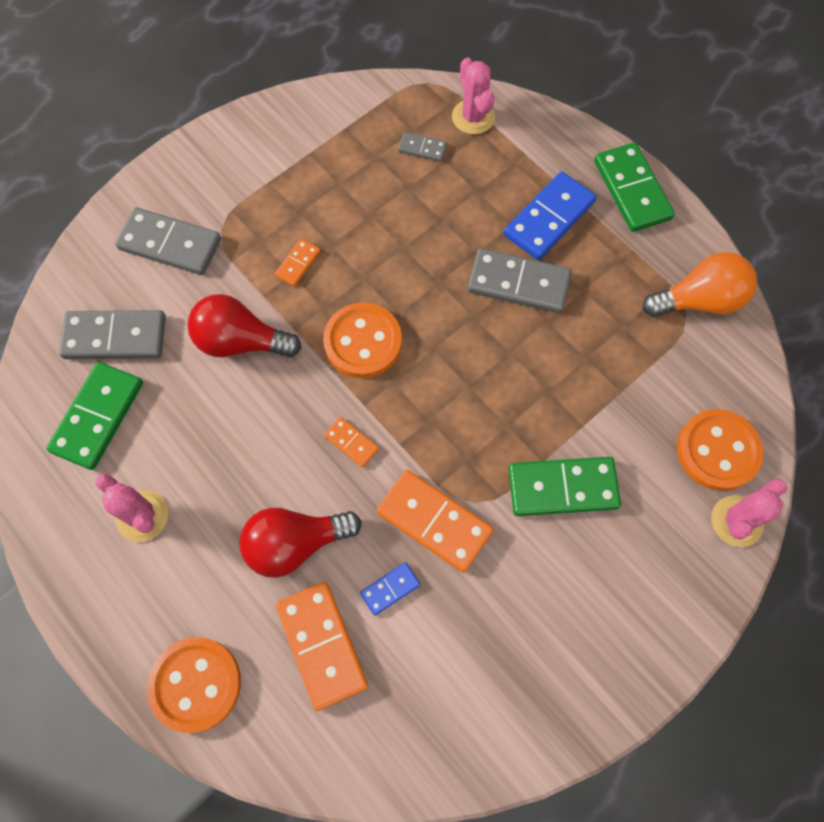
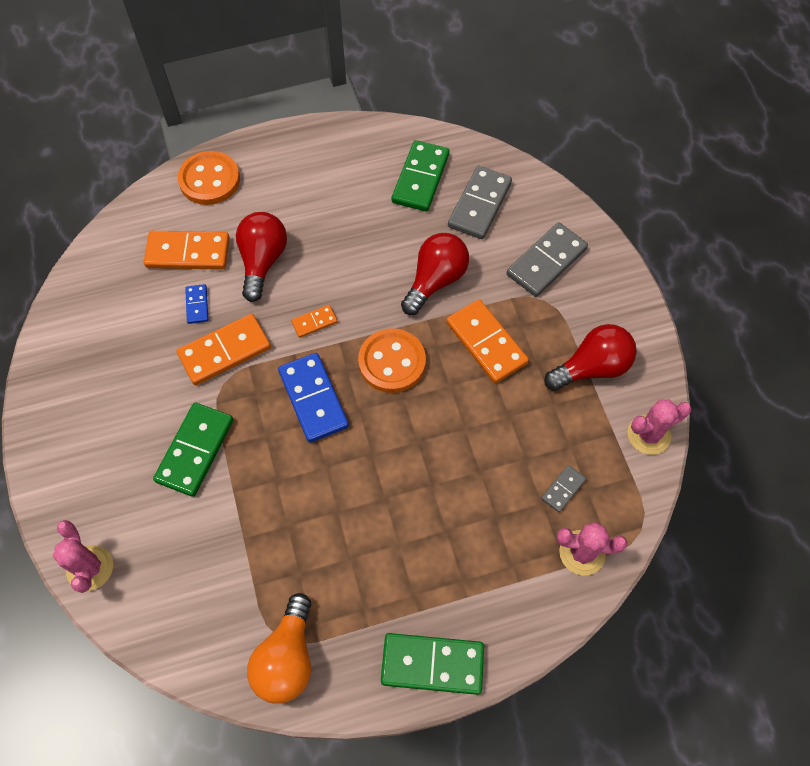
camera: 115 degrees right, 5 degrees down
(97, 417) = (420, 178): green domino -> green domino turned 60 degrees clockwise
(142, 516) = (334, 183): pink cactus -> pink cactus (648, 435)
(283, 165) = (591, 368): none -> red light bulb
(298, 264) = (486, 343): orange domino -> orange domino, size x1.99
(518, 283) = (384, 505): grey domino -> none
(549, 218) = (437, 566): blue domino -> blue domino (313, 399)
(717, 451) = (150, 588): orange button -> none

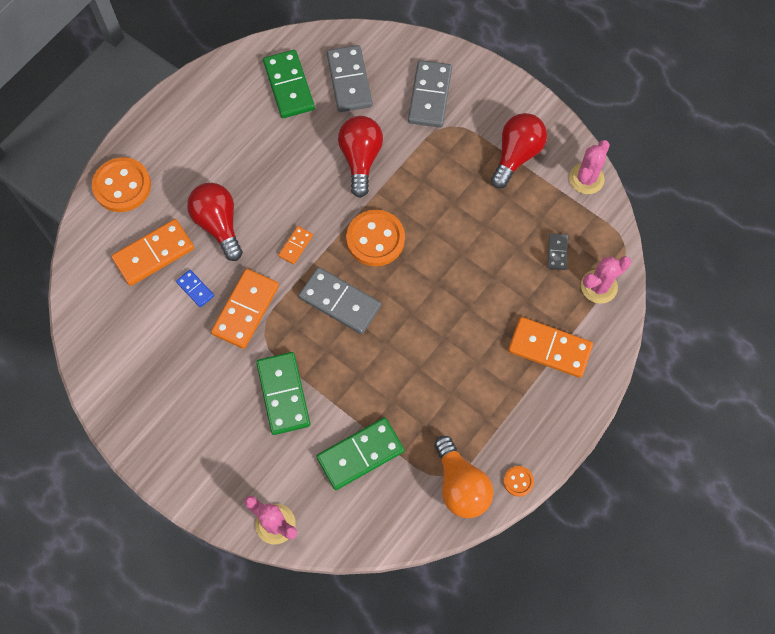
camera: 35 degrees left, 5 degrees up
(313, 399) = (340, 302): blue domino -> grey domino
(346, 697) = (518, 481): none -> orange button
(432, 664) = (557, 423): green domino -> green domino (360, 454)
(486, 343) = (431, 183): orange domino -> orange domino (549, 348)

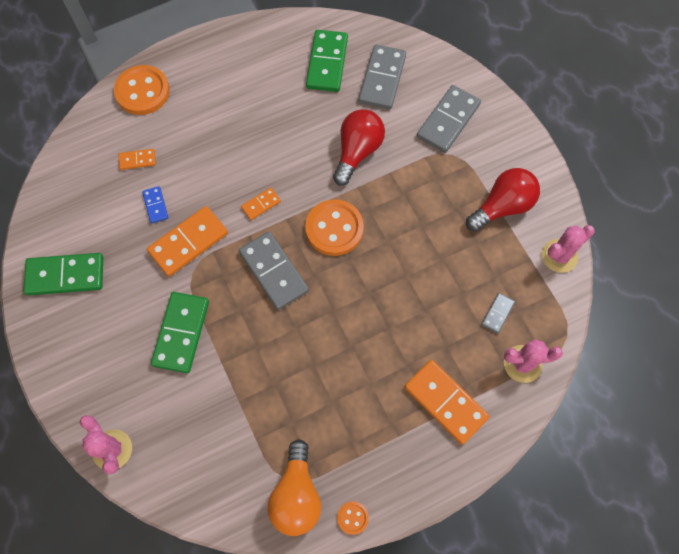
camera: 25 degrees right, 0 degrees up
(154, 254) = (137, 160): orange domino -> orange domino, size x0.50
(218, 224) = (205, 158): red light bulb -> none
(360, 454) = (220, 421): green domino -> green domino (65, 275)

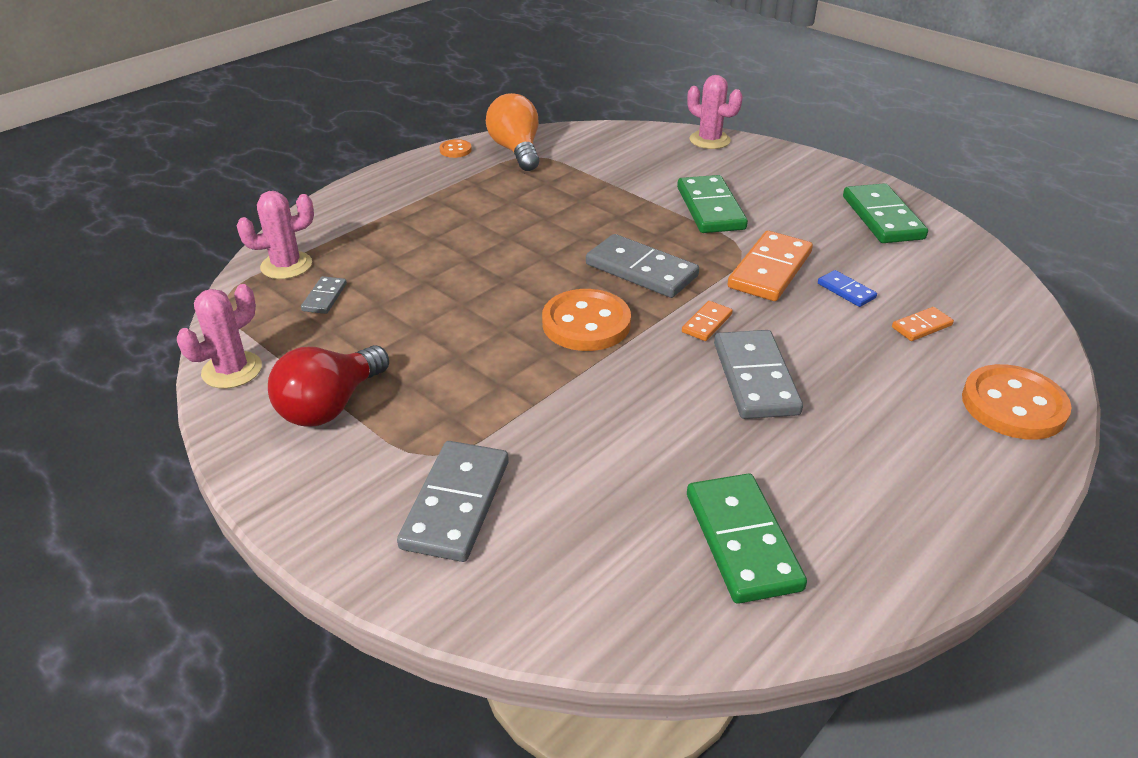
camera: 160 degrees right, 30 degrees down
(65, 275) = (882, 217): green domino -> green domino turned 75 degrees counterclockwise
(357, 152) = (601, 416): red light bulb -> none
(382, 79) = (615, 542): grey domino -> grey domino (755, 378)
(445, 402) = (379, 223): orange domino -> none

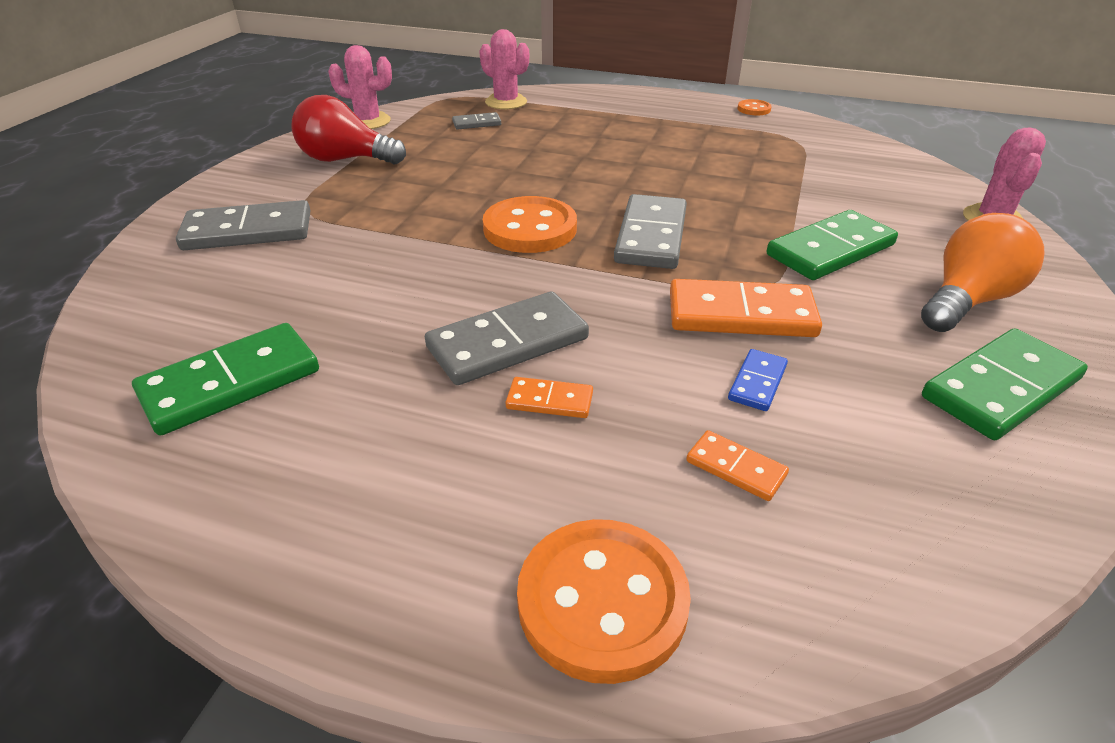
camera: 65 degrees right, 0 degrees up
(516, 150) = (793, 131): orange light bulb -> orange light bulb (967, 300)
(706, 323) = (588, 293): orange domino -> orange domino (549, 400)

